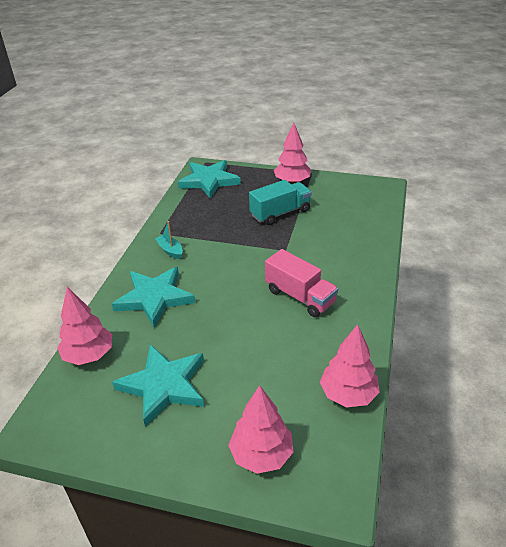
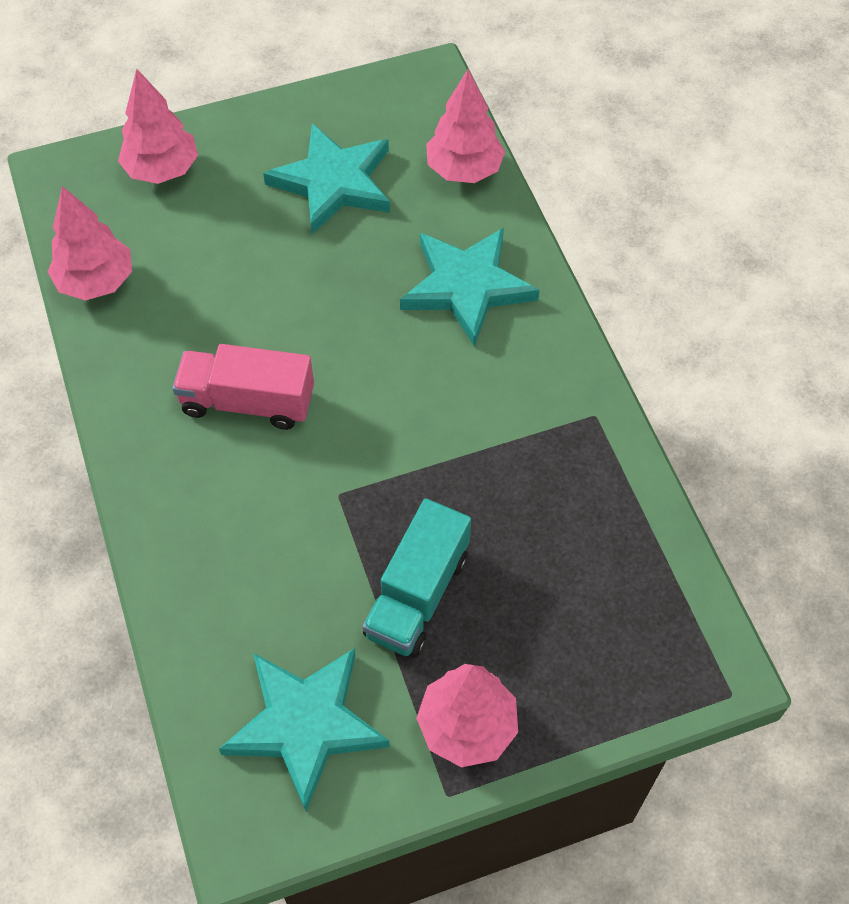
camera: 145 degrees right, 20 degrees up
(170, 250) = (535, 385): turquoise boat -> none
(209, 181) = (653, 622): turquoise star -> turquoise star (306, 724)

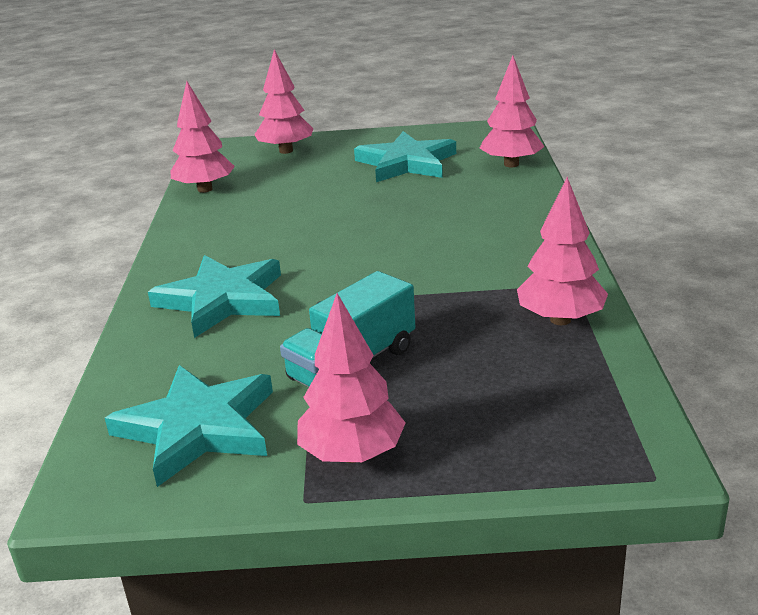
camera: 20 degrees right, 30 degrees down
(248, 402) = (275, 249): pink truck -> none
(467, 287) = (487, 213): turquoise star -> turquoise star (223, 300)
(599, 481) = (560, 320): none -> pink tree

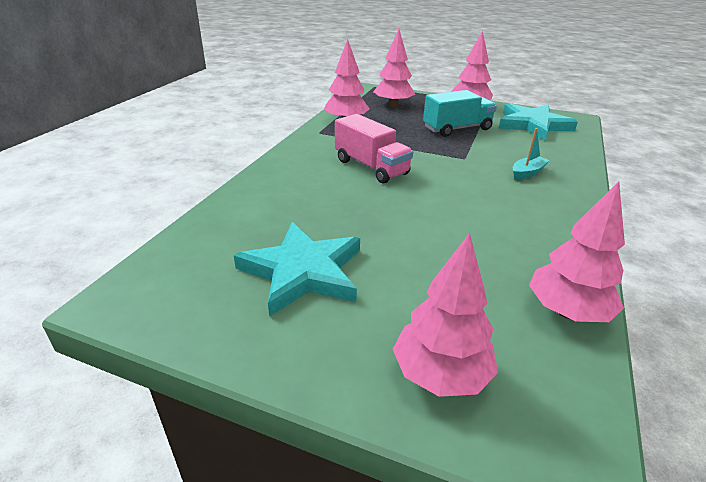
camera: 160 degrees left, 5 degrees up
(223, 300) = (527, 173): turquoise star -> turquoise boat
(435, 251) = (371, 167): none -> pink truck
(511, 164) = (212, 229): pink tree -> pink tree (393, 105)

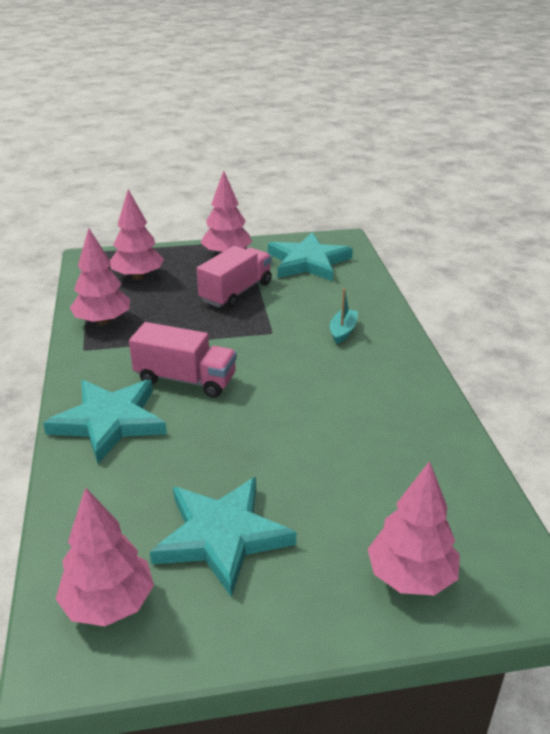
camera: 30 degrees left, 0 degrees up
(295, 175) = (110, 421): none -> turquoise star
(457, 129) = (236, 292): turquoise truck -> pink truck
(567, 311) = (463, 474): pink tree -> pink tree (108, 604)

